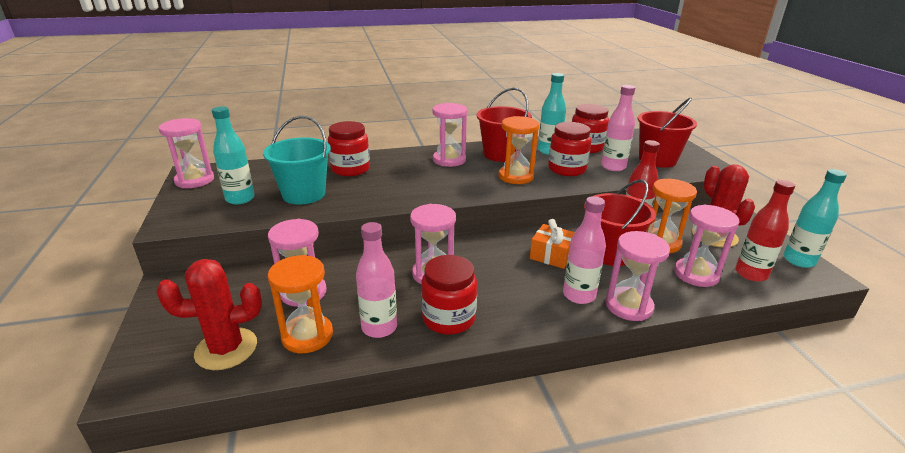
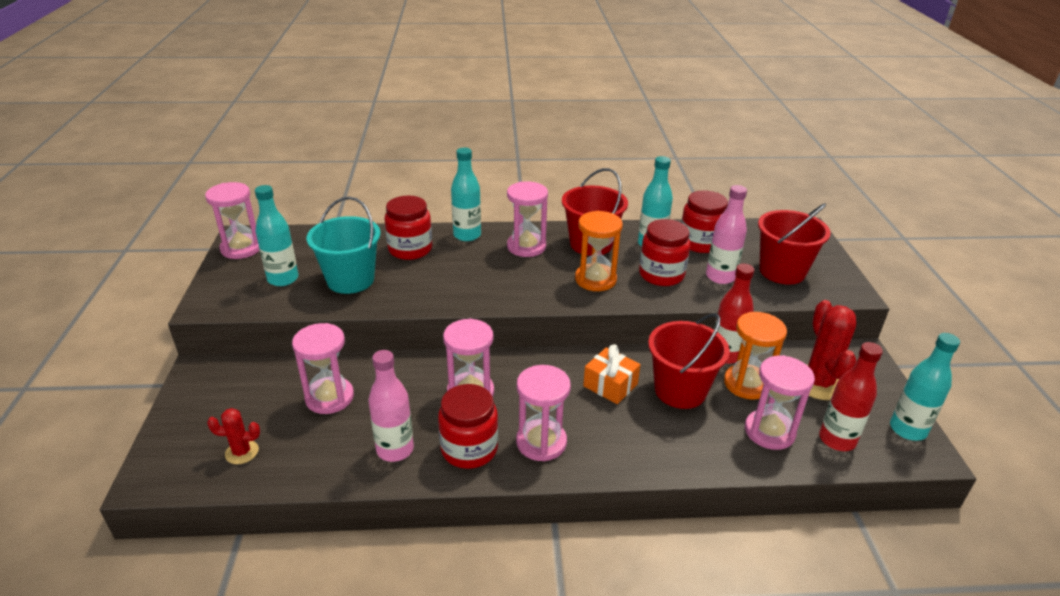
camera: 10 degrees right, 5 degrees up
(226, 349) = (242, 452): red cactus -> red cactus, size x0.55
(307, 336) = (322, 449): orange hourglass -> none
(396, 156) = (467, 235): none -> turquoise bottle
(579, 295) = (620, 440): pink bottle -> none
(628, 306) = (671, 461): pink hourglass -> pink hourglass (541, 442)

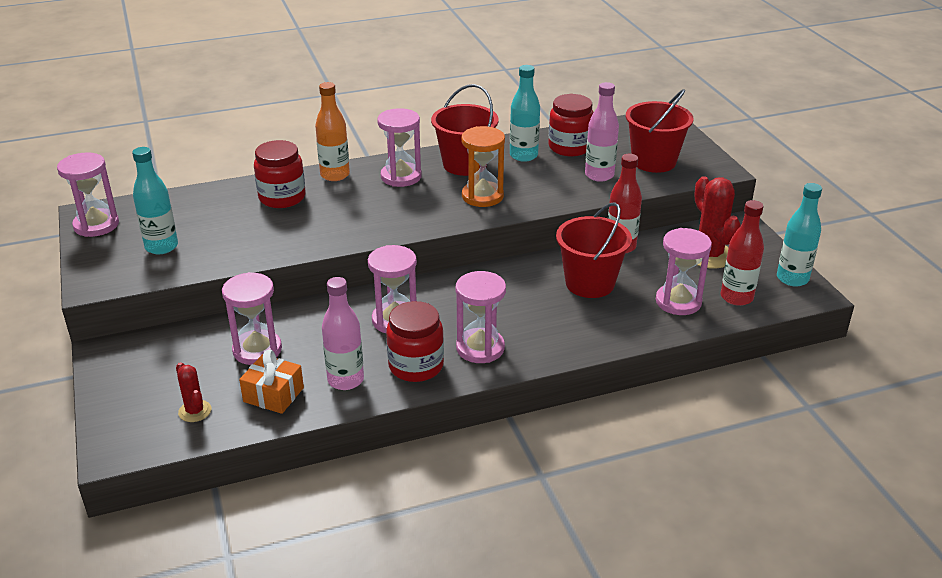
camera: 15 degrees left, 0 degrees up
(242, 452) = (195, 411): red cactus -> red cactus turned 75 degrees clockwise
(350, 280) = (235, 236): turquoise bucket -> none
(467, 235) = (335, 175): turquoise bottle -> orange bottle
(610, 385) = (525, 290): orange gift -> orange gift (273, 395)
(661, 275) = (543, 182): red jar -> none
(747, 384) = (647, 267): orange hourglass -> none

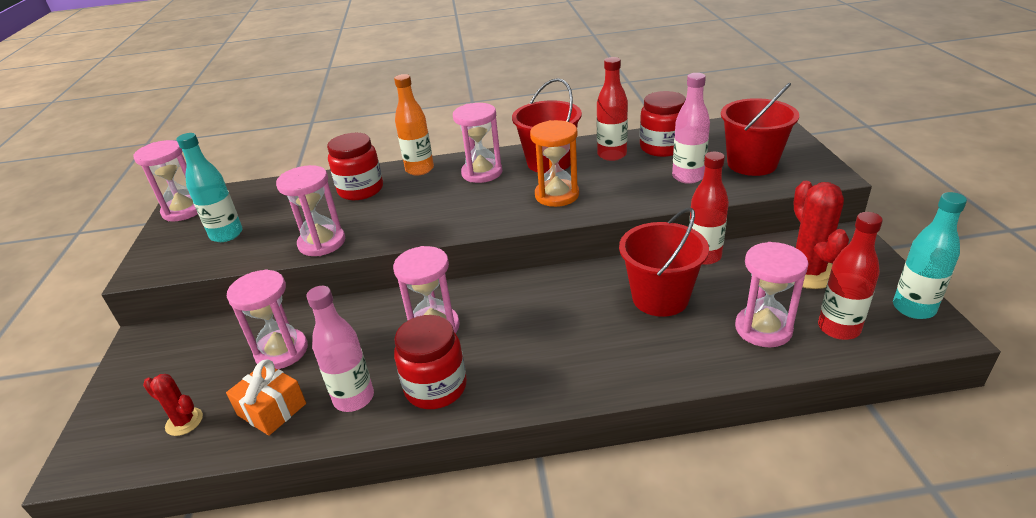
camera: 15 degrees right, 0 degrees up
(195, 411) = (184, 422): red cactus -> red cactus turned 45 degrees counterclockwise
(480, 348) = (514, 370): pink hourglass -> pink hourglass (322, 243)
(523, 156) = (612, 155): turquoise bottle -> red bottle

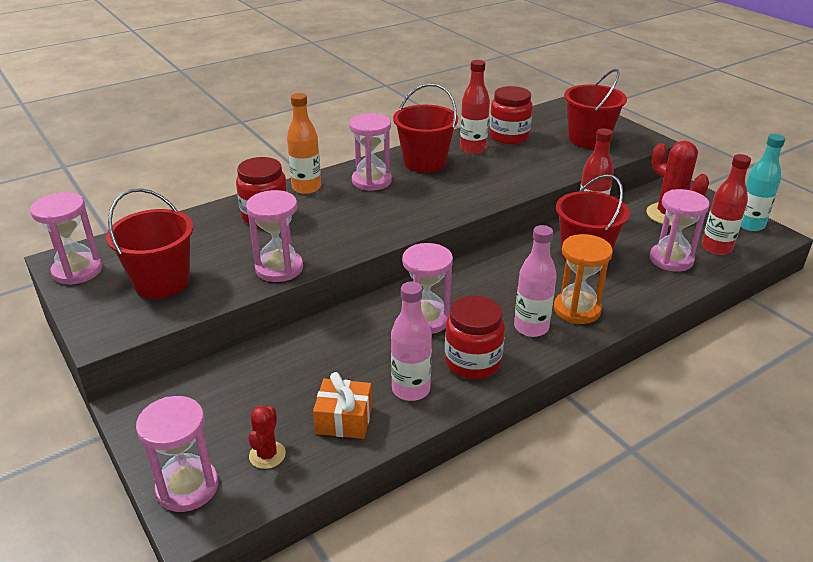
camera: 30 degrees left, 0 degrees up
(184, 422) = (267, 455): red cactus -> red cactus turned 75 degrees counterclockwise
(226, 234) = (162, 282): turquoise bottle -> red bucket
(281, 351) = (302, 374): pink hourglass -> pink hourglass (187, 487)
(557, 195) = (459, 188): orange hourglass -> orange hourglass (577, 309)
(688, 177) = (550, 157): pink bottle -> pink bottle (531, 327)

